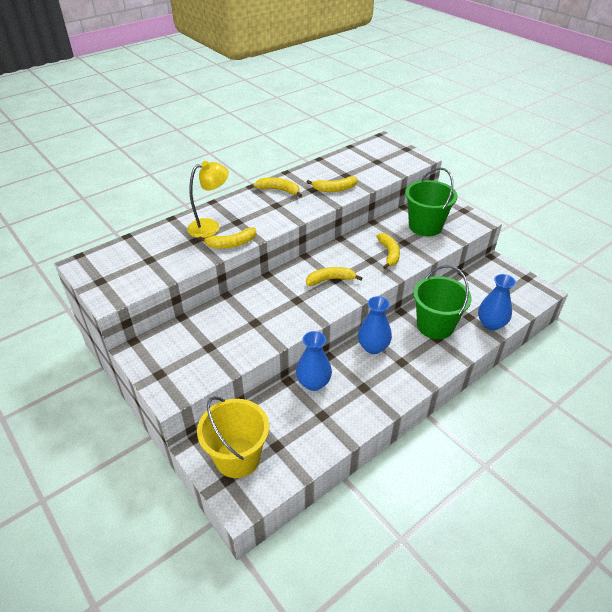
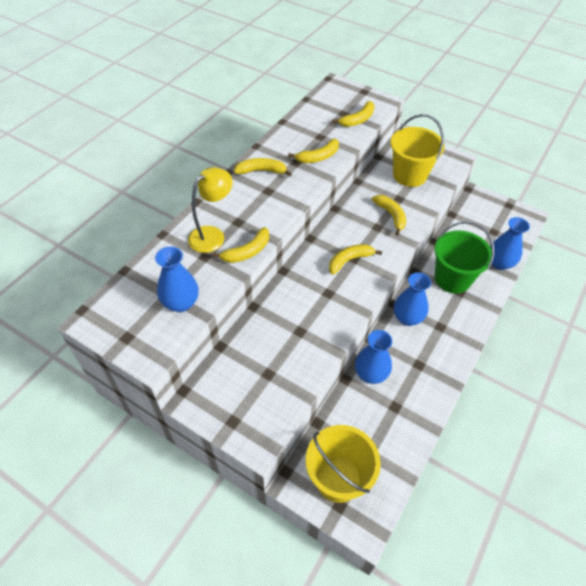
camera: 20 degrees left, 10 degrees up
(156, 267) = (181, 303): none -> blue vase
(387, 168) = (358, 120): none -> yellow banana
(425, 226) = (409, 175): green bucket -> yellow bucket

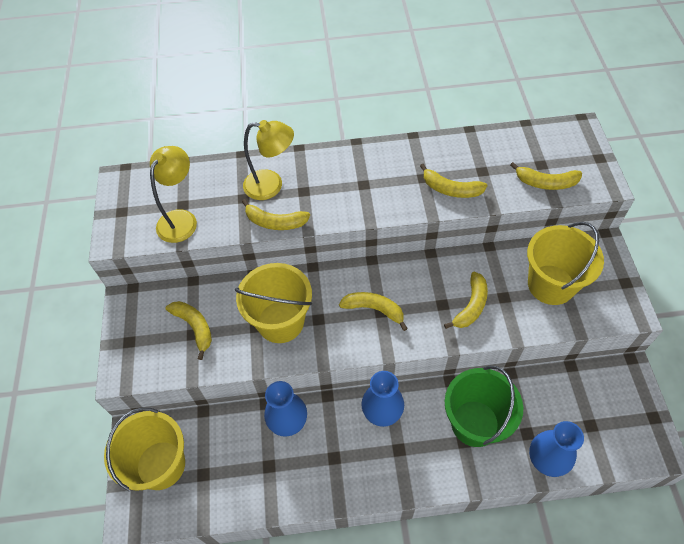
camera: 55 degrees right, 5 degrees up
(181, 303) = (181, 219): blue vase -> yellow lamp
(261, 171) = (384, 162): yellow banana -> yellow banana (194, 327)
(310, 314) = (280, 322): none -> yellow bucket

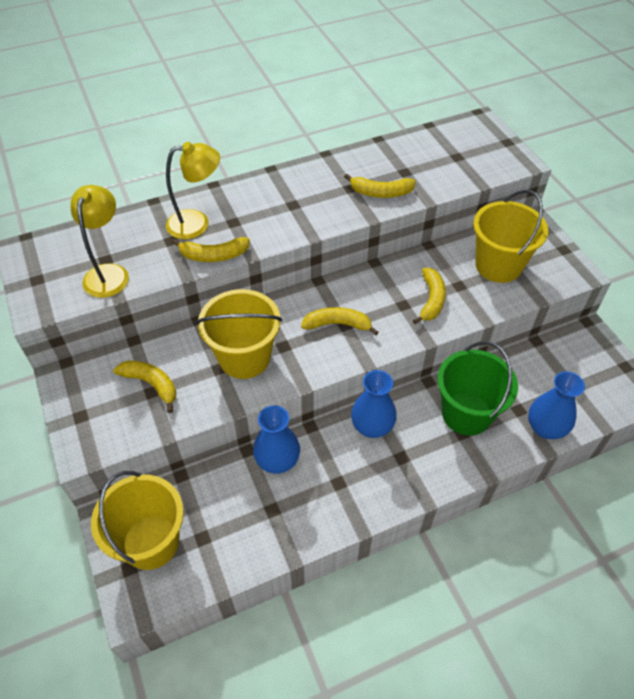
camera: 20 degrees left, 5 degrees down
(546, 183) = (467, 171): yellow banana -> none

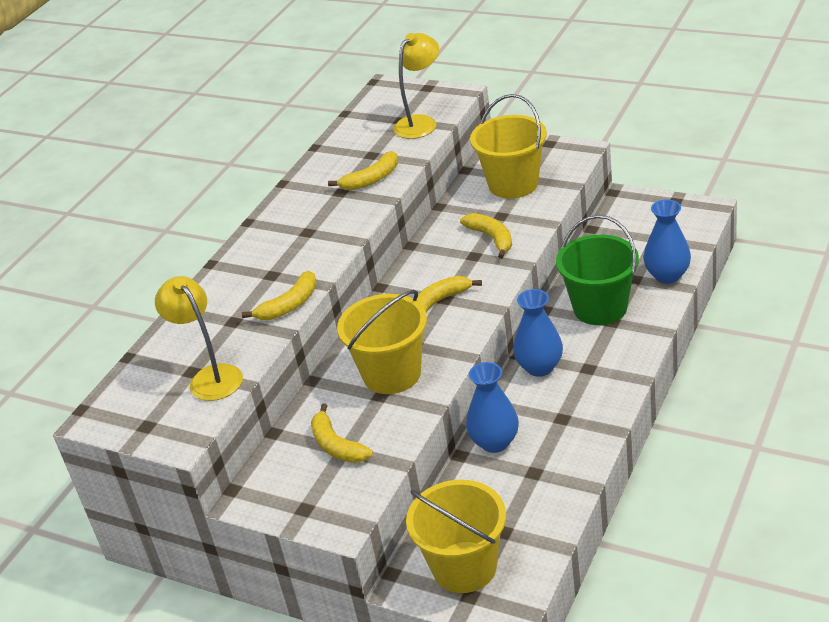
camera: 35 degrees left, 15 degrees down
(151, 384) = (337, 445): yellow banana -> yellow banana turned 120 degrees counterclockwise
(197, 223) = (239, 296): yellow lamp -> yellow lamp (421, 122)

